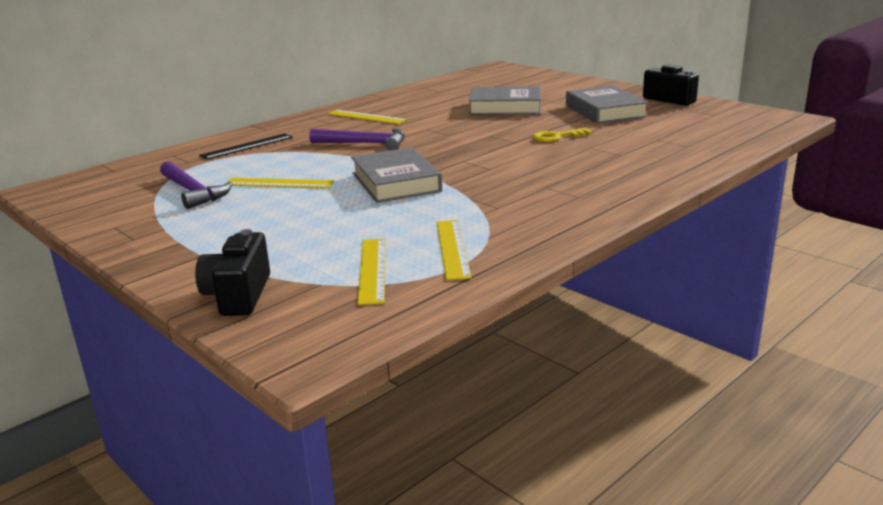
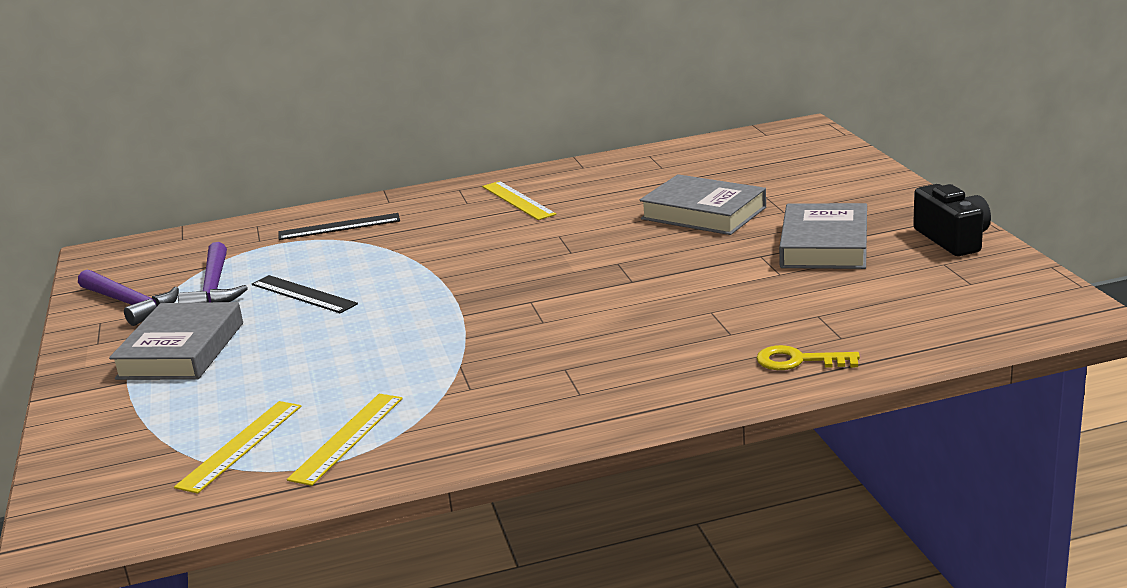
camera: 30 degrees right, 0 degrees up
(238, 295) = (97, 443): black camera -> none
(279, 183) = (303, 294): yellow ruler -> black ruler
(364, 144) = (460, 248): purple hammer -> purple hammer (129, 303)
(396, 182) = (416, 320): grey book -> grey book (181, 350)
(557, 137) = (694, 283): yellow key -> yellow key (799, 361)

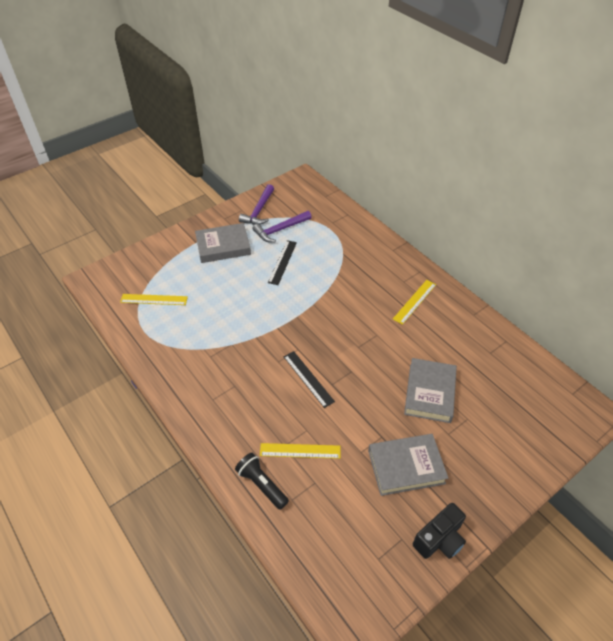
camera: 65 degrees right, 25 degrees up
(339, 227) = (356, 244): black ruler -> black ruler (308, 379)
(347, 438) = (164, 330): yellow ruler -> yellow ruler (300, 451)
(799, 361) = (261, 484): yellow key -> black flashlight

